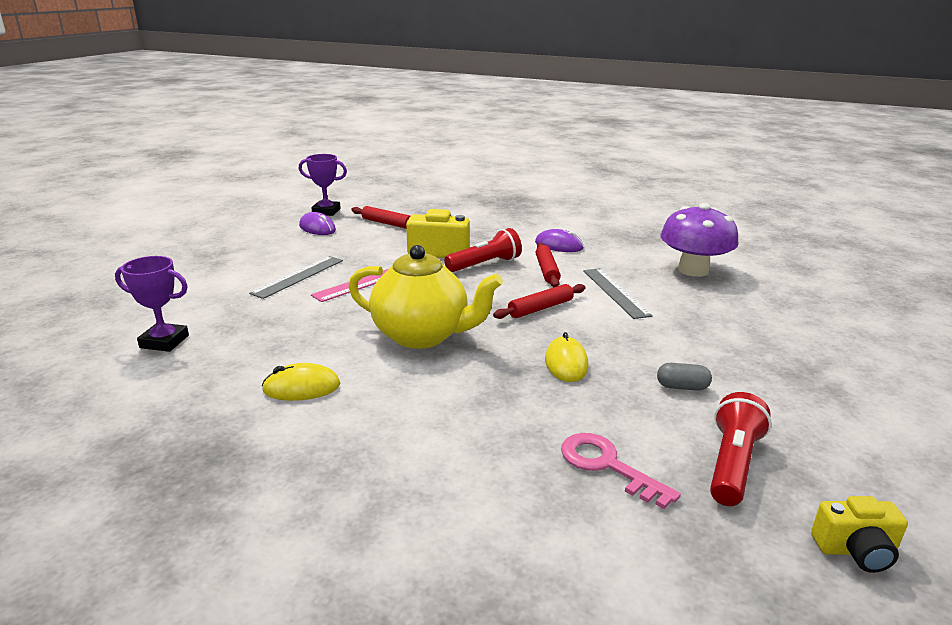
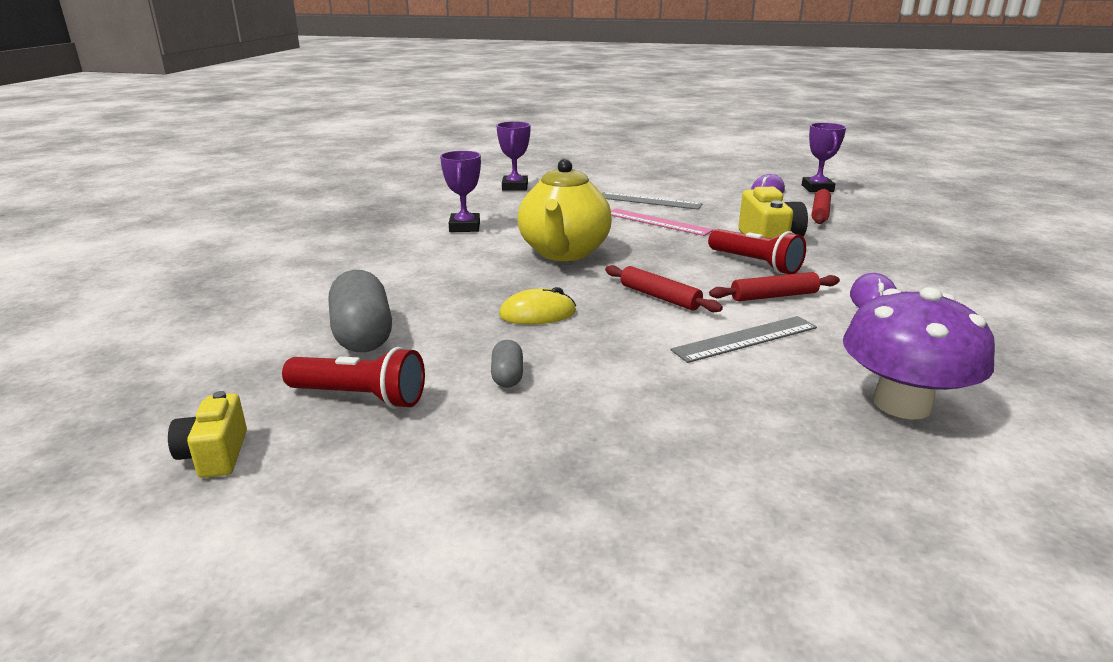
camera: 80 degrees right, 0 degrees up
(301, 387) = (465, 227): yellow mouse -> purple trophy
(607, 465) = (363, 335): pink key -> grey capsule

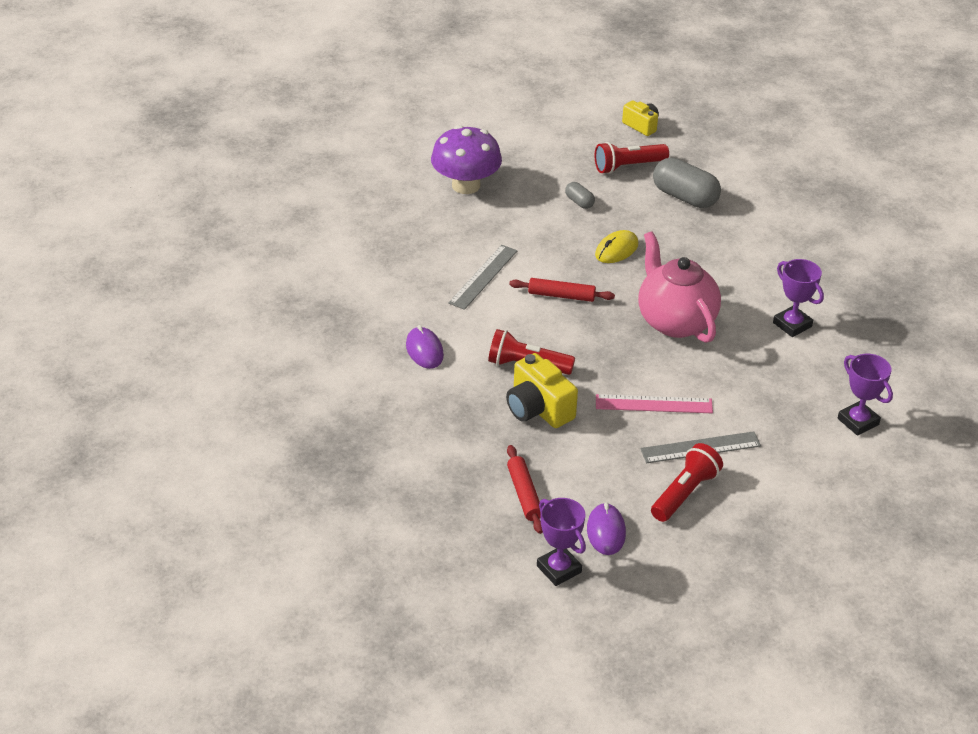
camera: 145 degrees right, 15 degrees up
(564, 253) = (675, 321): yellow teapot -> pink teapot
(688, 191) = (685, 493): none -> red flashlight
(773, 296) = (491, 327): red rolling pin -> none
(902, 404) = (382, 259): purple mushroom -> purple mushroom (466, 185)

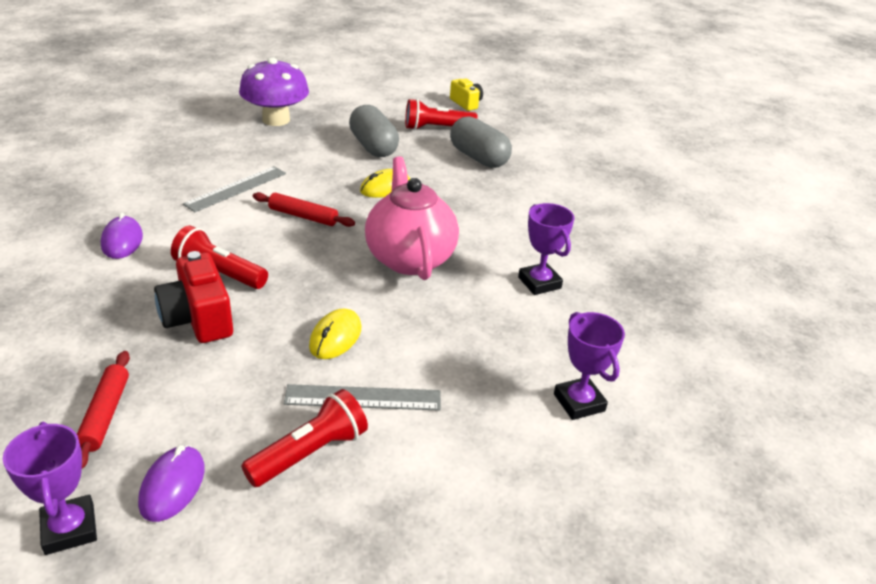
camera: 10 degrees right, 5 degrees down
(538, 409) = (198, 319): yellow camera -> red camera
(579, 202) = (373, 146): grey capsule -> grey capsule, size x2.02
(654, 404) = (335, 337): pink ruler -> yellow mouse

